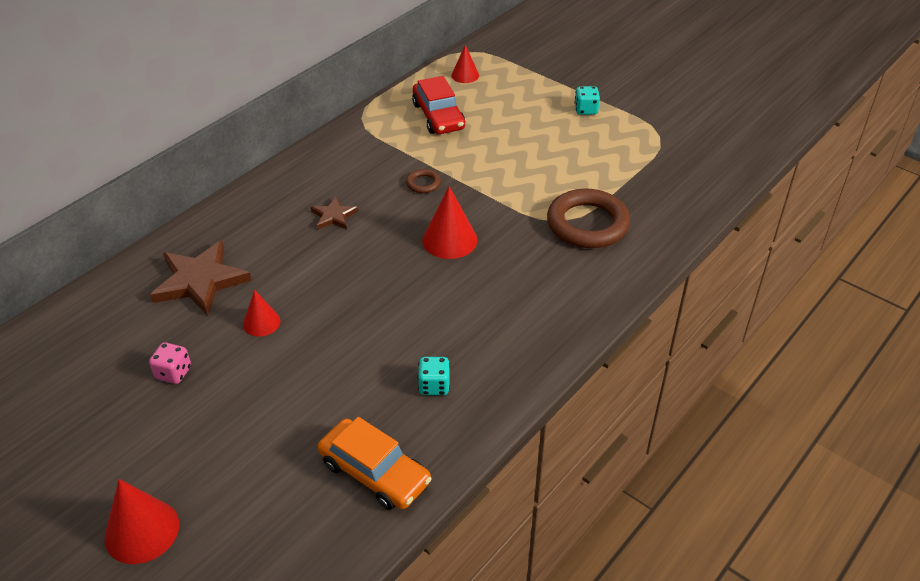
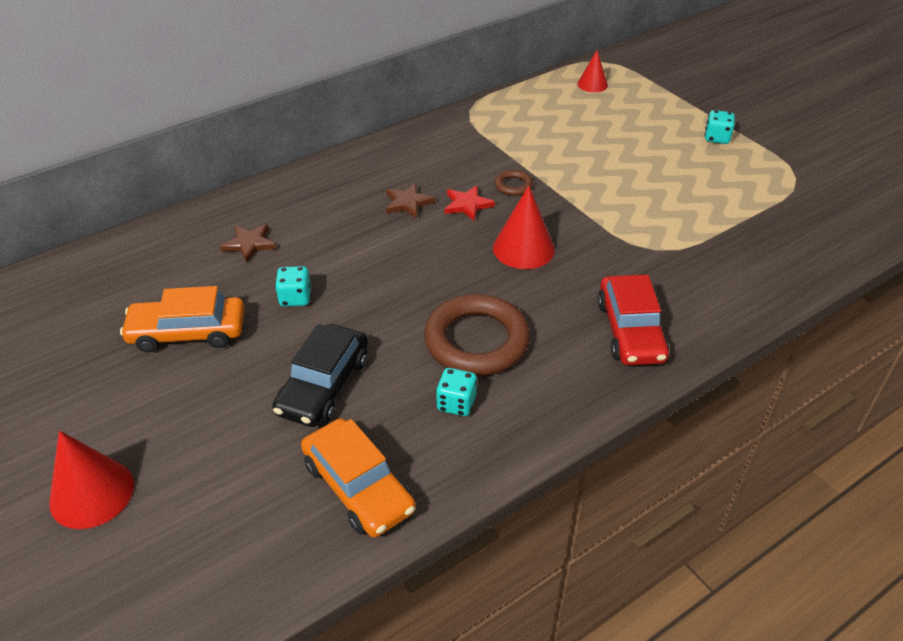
camera: 15 degrees right, 0 degrees up
(173, 373) = (188, 332): pink dice -> orange car
(200, 281) = (249, 244): brown star -> brown star, size x0.52
(261, 322) = (295, 298): red cone -> turquoise dice
(315, 394) = (323, 385): none -> black car
(388, 208) = (467, 205): none -> red star
(438, 116) = (551, 120): red car -> red car (630, 330)
(587, 224) = (685, 258): brown ring -> brown ring (476, 341)

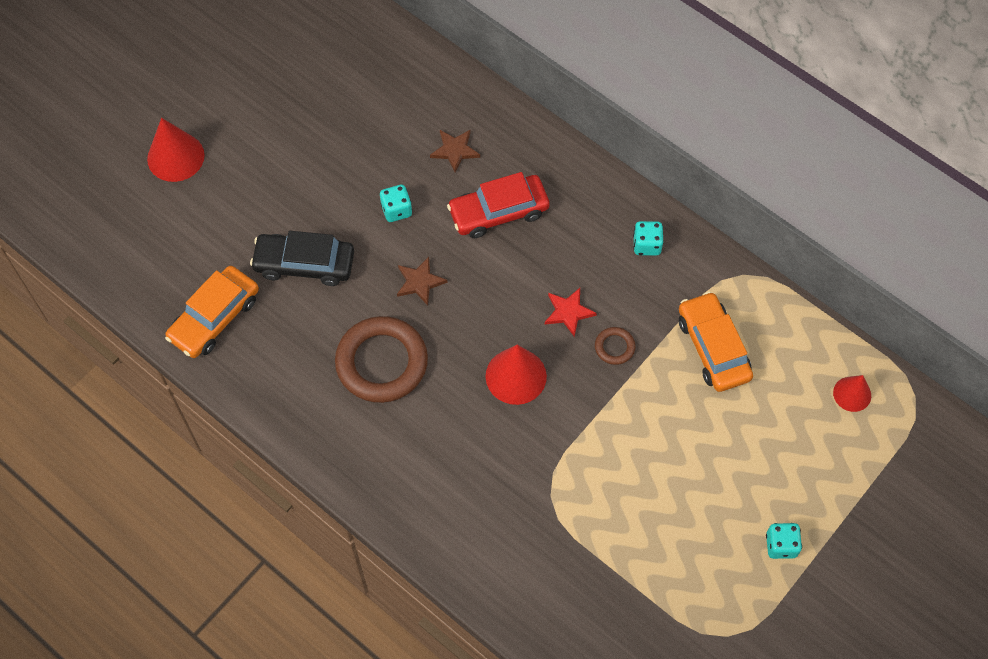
camera: 75 degrees right, 20 degrees up
(188, 332) = (337, 149): orange car -> orange car (713, 347)
(407, 203) = (554, 259): brown star -> brown star (419, 282)
(456, 403) = (308, 363): turquoise dice -> turquoise dice (646, 245)
(630, 330) = (427, 485): red car -> red car (498, 212)

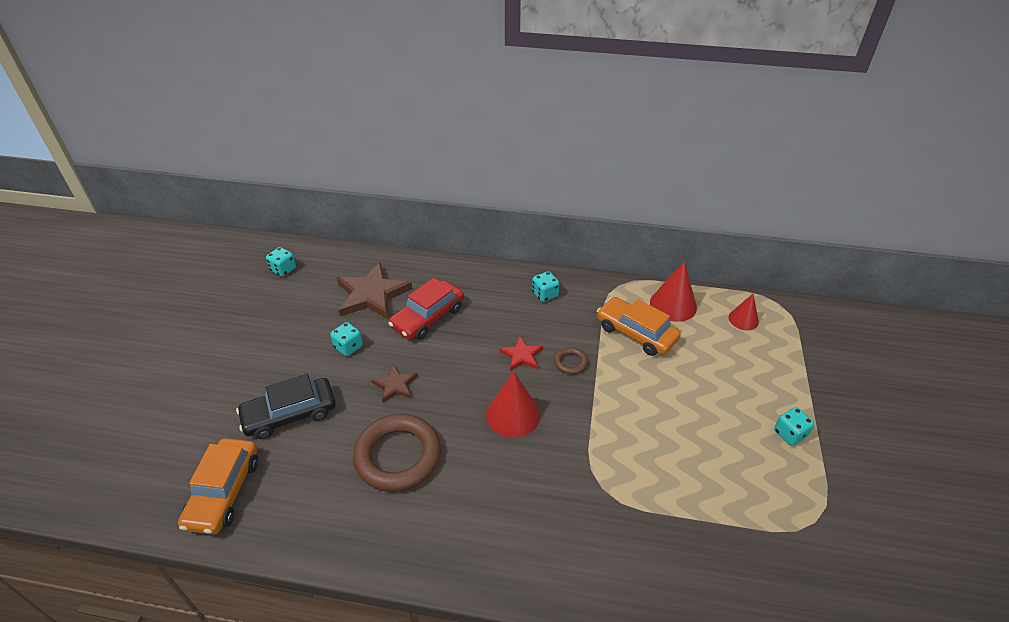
camera: 30 degrees left, 20 degrees down
(175, 157) = (135, 387): red cone -> red cone (673, 305)
(376, 66) = (283, 270): none -> turquoise dice
(455, 150) = (372, 295): brown star -> brown star, size x1.91

